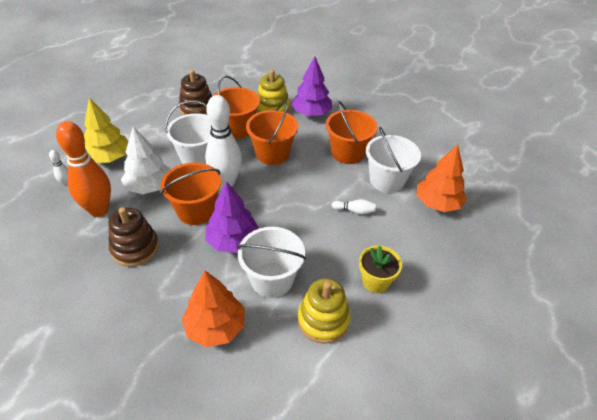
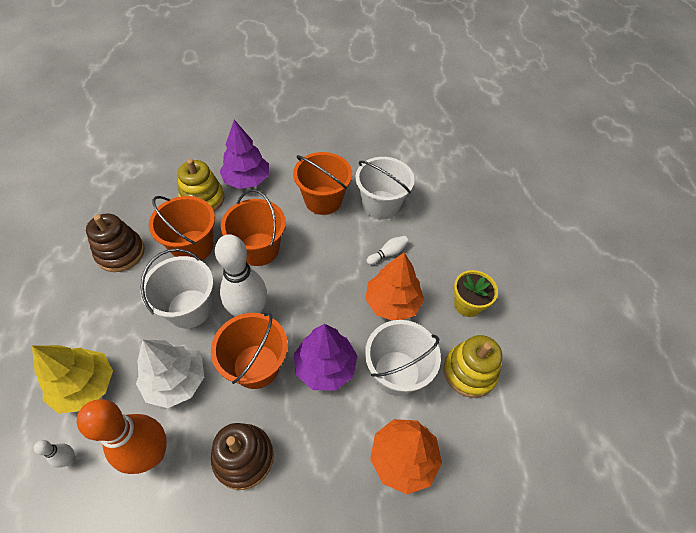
camera: 45 degrees left, 10 degrees up
(437, 203) = (436, 199): orange tree -> orange tree (392, 303)

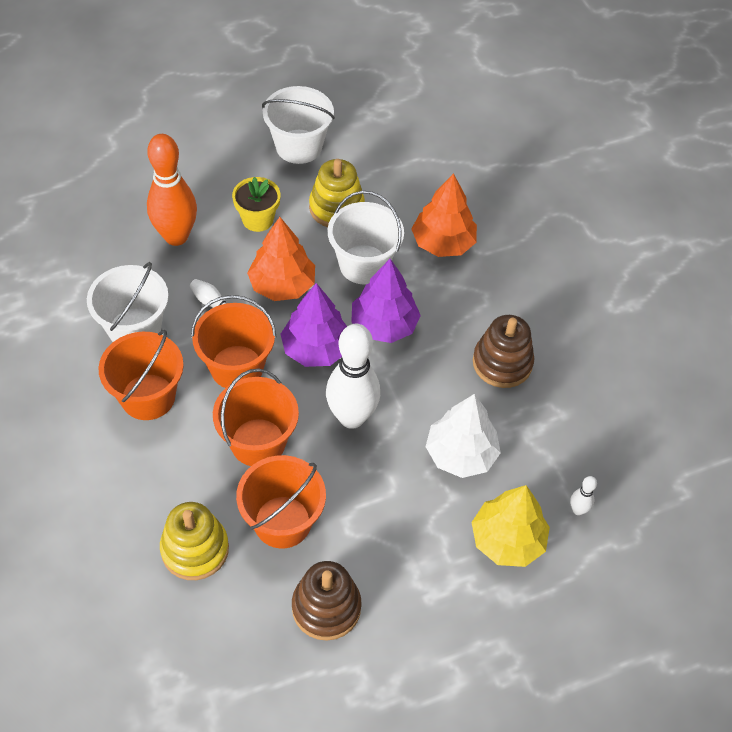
camera: 110 degrees left, 0 degrees up
(152, 454) = (537, 440): orange bowling pin -> orange bowling pin (176, 236)
(189, 308) = (372, 482): white bucket -> white bucket (298, 146)
(247, 180) = (138, 506): purple tree -> purple tree (316, 349)
(256, 366) = (411, 386): orange bucket -> orange bucket (237, 367)

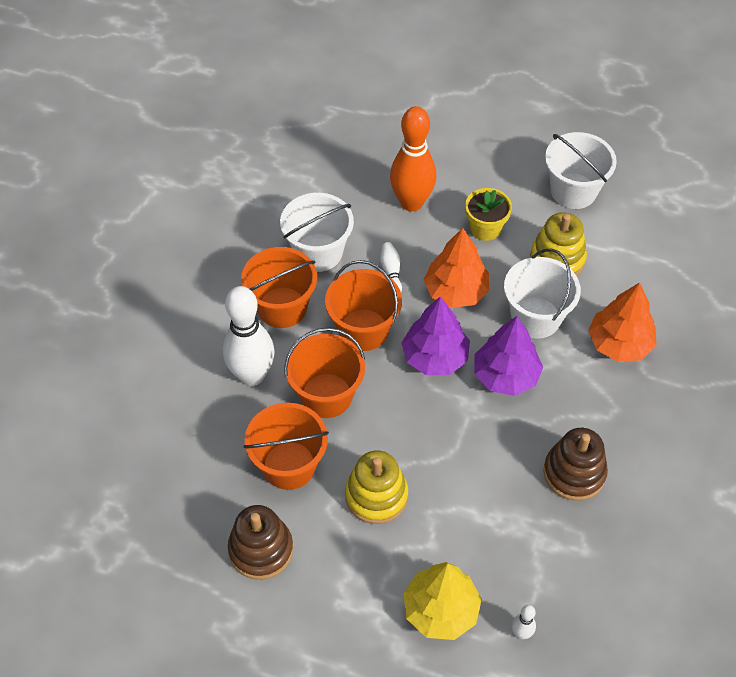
camera: 45 degrees right, 0 degrees up
(195, 549) = (213, 438): yellow stacking toy -> yellow stacking toy (376, 496)
(351, 417) = (412, 427): white bowling pin -> white bowling pin (252, 375)
(461, 454) = (469, 518): white tree -> none

